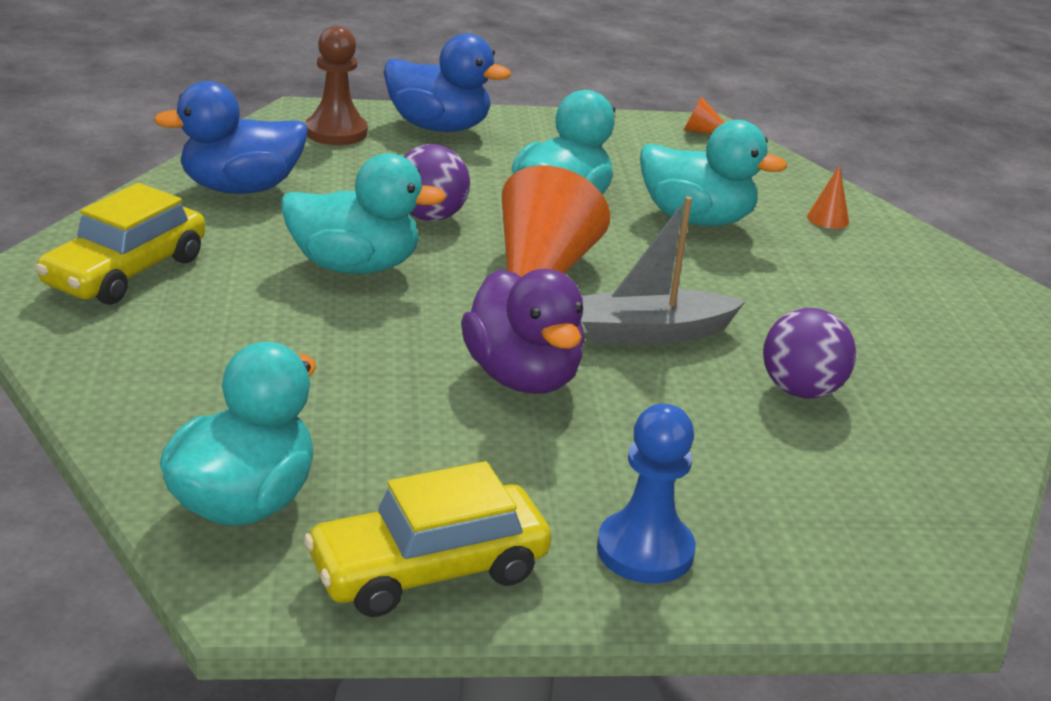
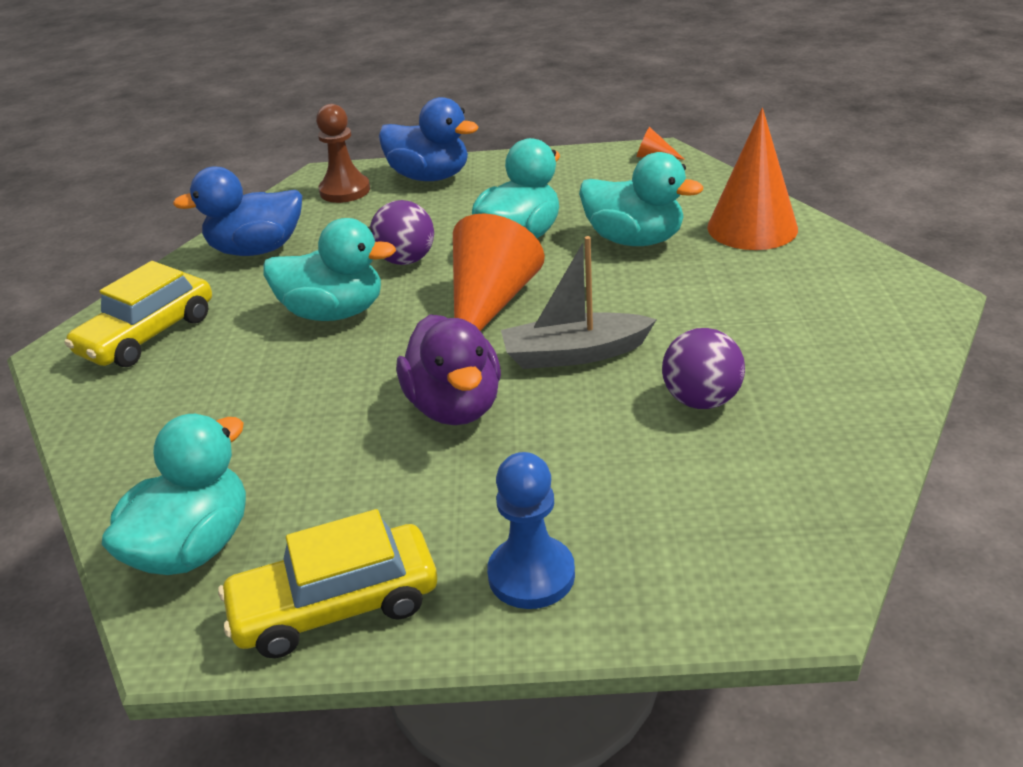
camera: 10 degrees right, 5 degrees up
(828, 219) = (752, 228): orange cone -> orange cone, size x2.43

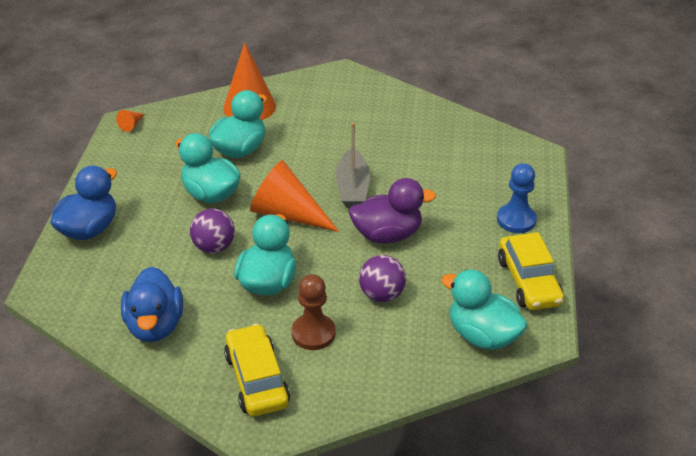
camera: 85 degrees left, 5 degrees up
(148, 335) = (256, 379): yellow car -> yellow car turned 150 degrees counterclockwise
(345, 191) = (82, 276): brown pawn -> brown pawn (313, 333)
(701, 400) = (406, 153): purple ball -> purple ball (381, 295)

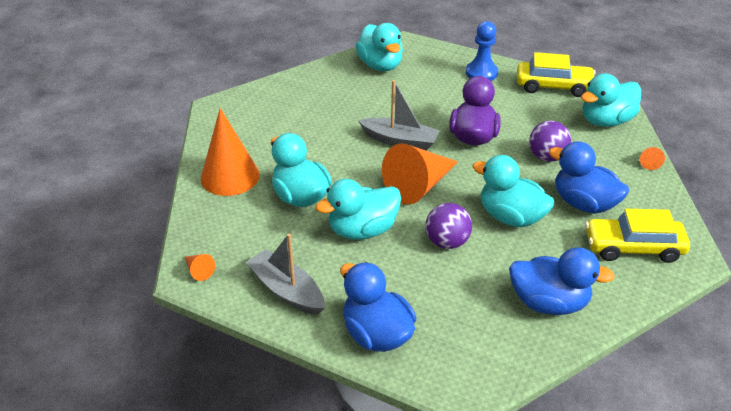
camera: 70 degrees left, 0 degrees up
(123, 172) = (287, 291): none -> grey boat
(313, 333) = (583, 203): brown pawn -> blue duck
(418, 381) = (649, 162): none -> orange cone
(478, 146) = (380, 65): none -> turquoise duck

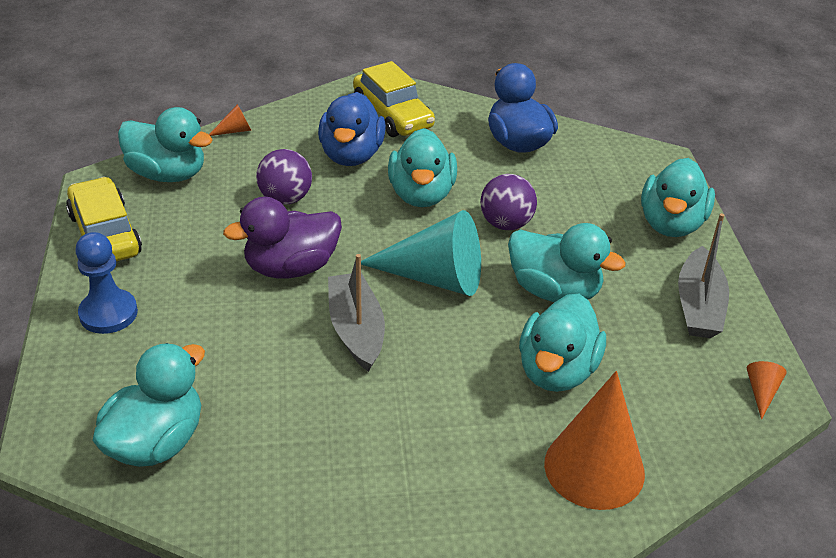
camera: 125 degrees left, 0 degrees up
(376, 334) = (671, 224): blue duck -> turquoise duck
(419, 186) = (434, 277): orange cone -> turquoise cone

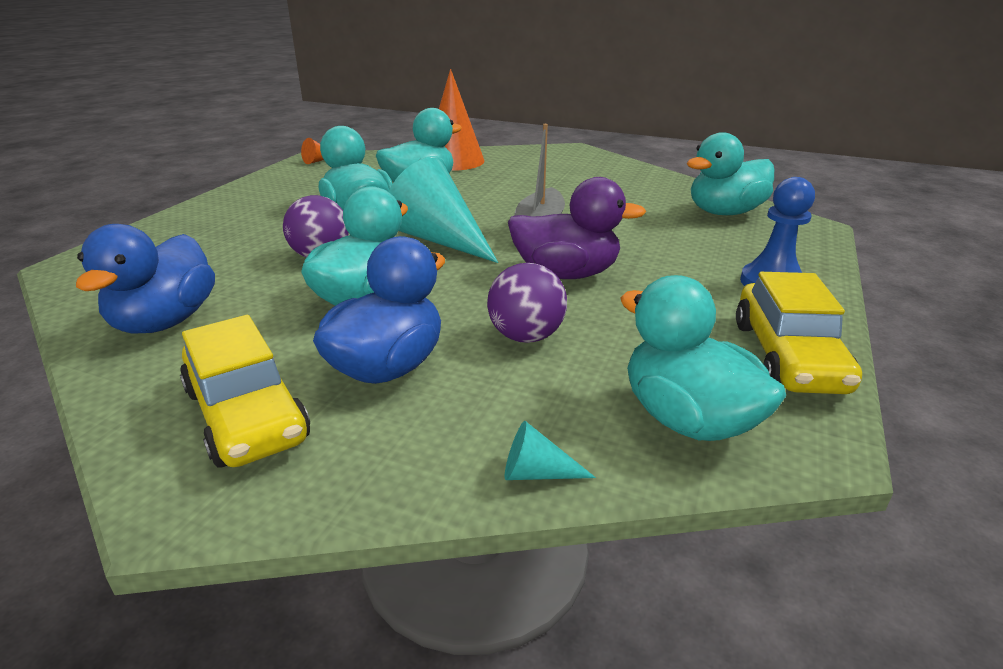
camera: 150 degrees left, 10 degrees down
(235, 130) = (537, 473): orange cone -> turquoise cone
(393, 115) = (247, 415): yellow car -> yellow car turned 150 degrees clockwise
(671, 224) = (189, 224): turquoise duck -> none
(699, 306) = (275, 188): grey boat -> none

